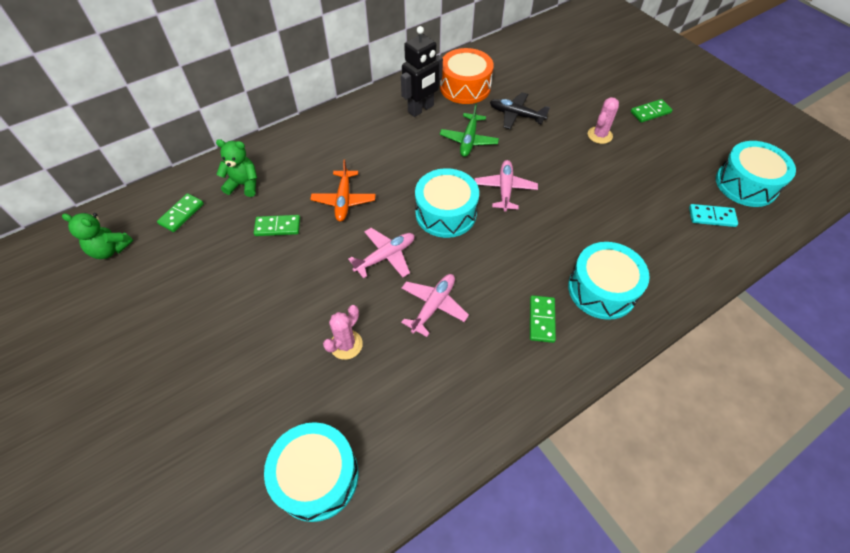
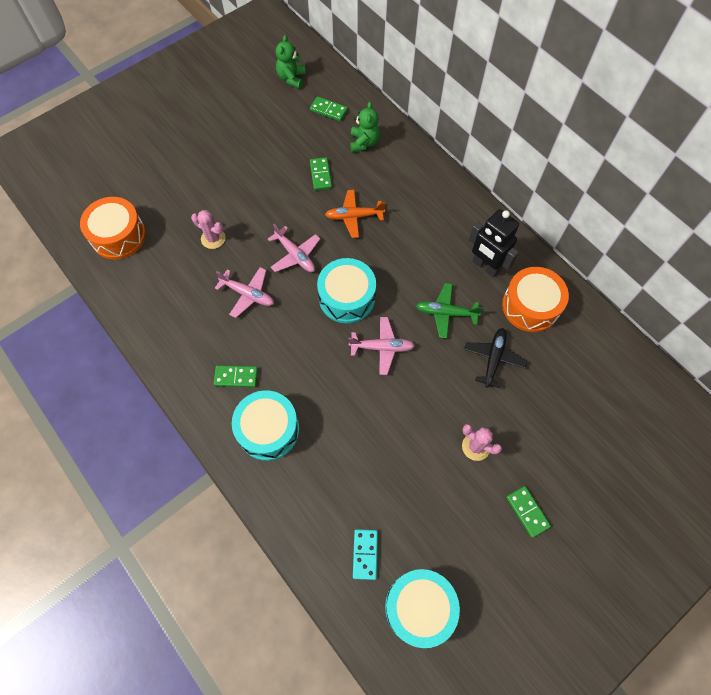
camera: 85 degrees right, 10 degrees up
(317, 476) = (118, 236): turquoise drum -> orange drum

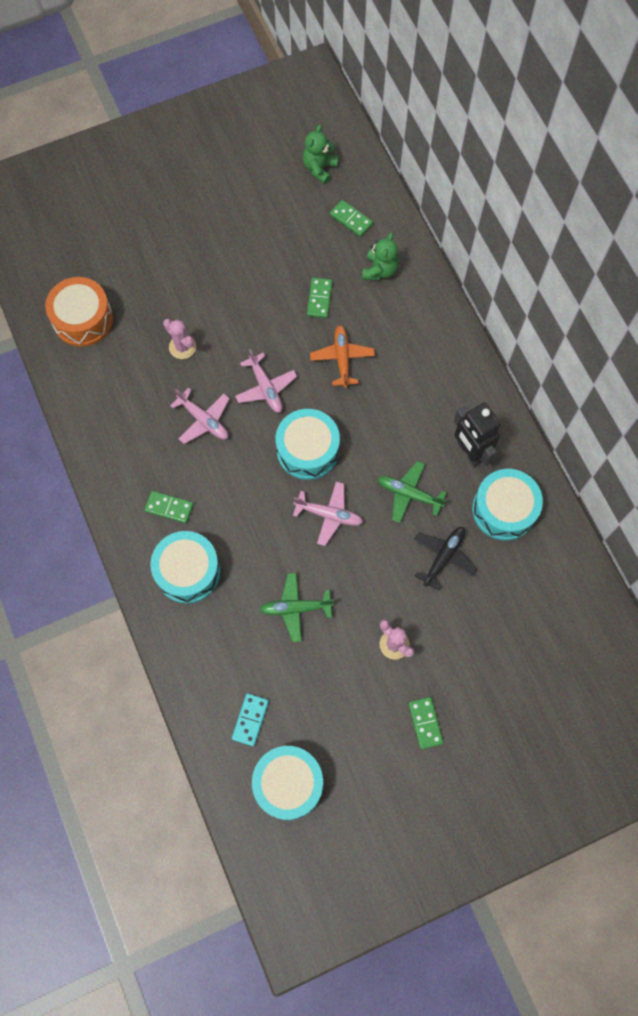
camera: 15 degrees right, 5 degrees up
(354, 216) = (342, 358): orange plane -> orange plane turned 75 degrees clockwise
(376, 437) = (295, 608): none -> green plane
(530, 306) = (504, 510): orange drum -> turquoise drum

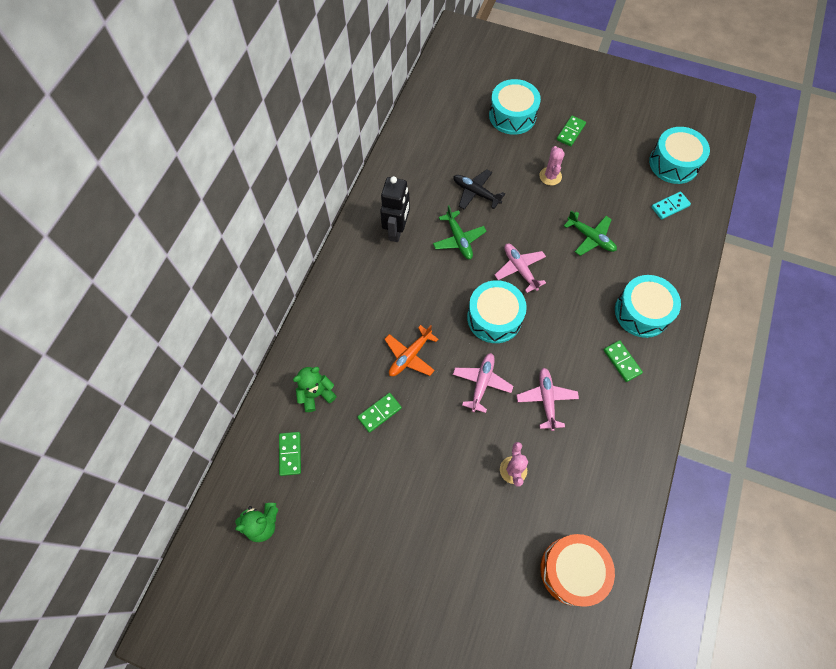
camera: 135 degrees left, 5 degrees down
(443, 557) = (475, 193): black plane -> black plane turned 45 degrees clockwise
(504, 510) = (414, 187): turquoise drum -> turquoise drum (512, 115)

